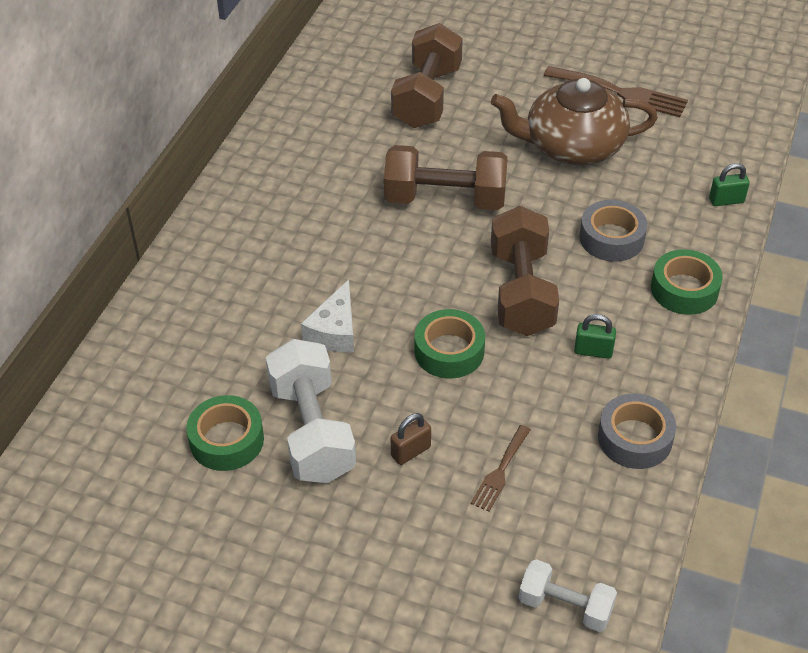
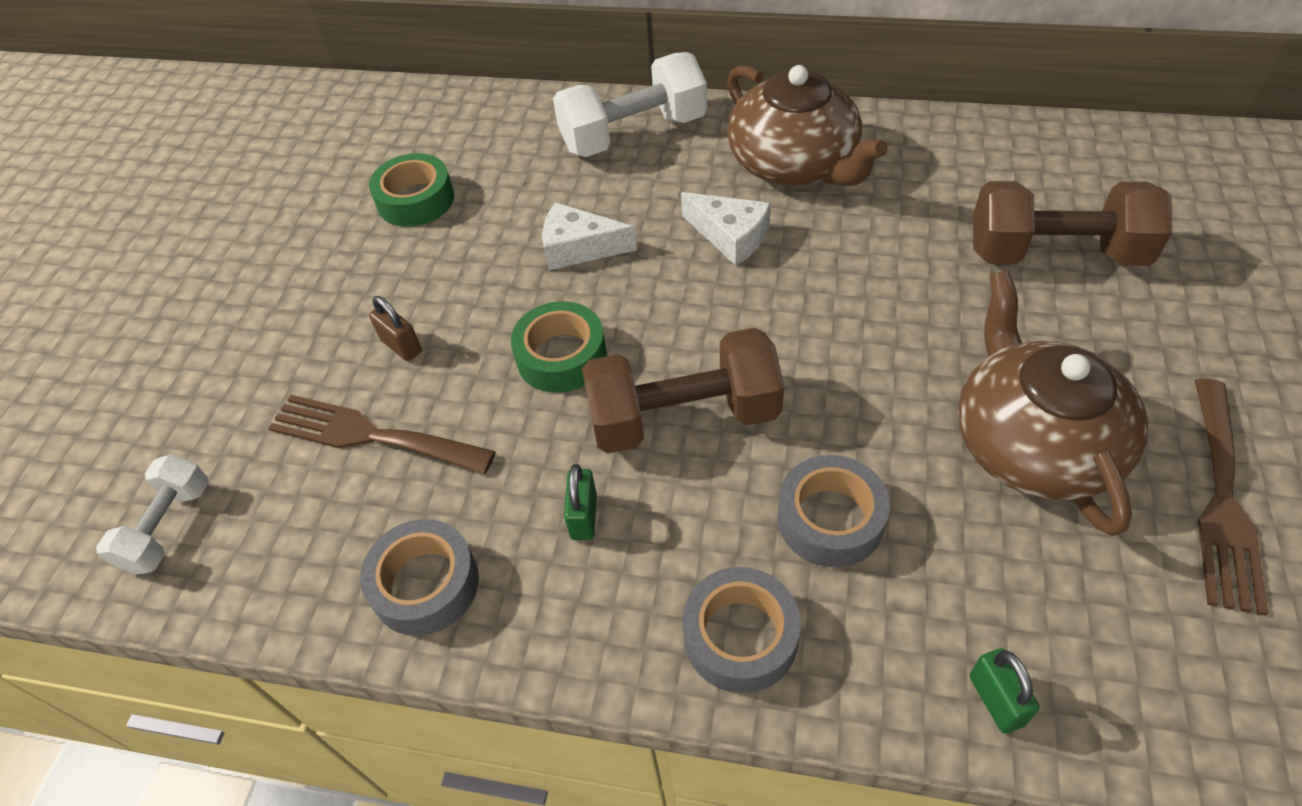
camera: 85 degrees right, 5 degrees up
(286, 194) = (794, 163): none -> brown teapot
(312, 431) = (429, 259): white dumbbell -> white dumbbell (634, 134)
(354, 242) = (730, 236): none -> white cheese
(445, 199) = (842, 308): brown dumbbell -> none
(500, 471) = (371, 435): brown fork -> brown fork, size x1.73
(684, 289) = (740, 636): green tape -> grey tape

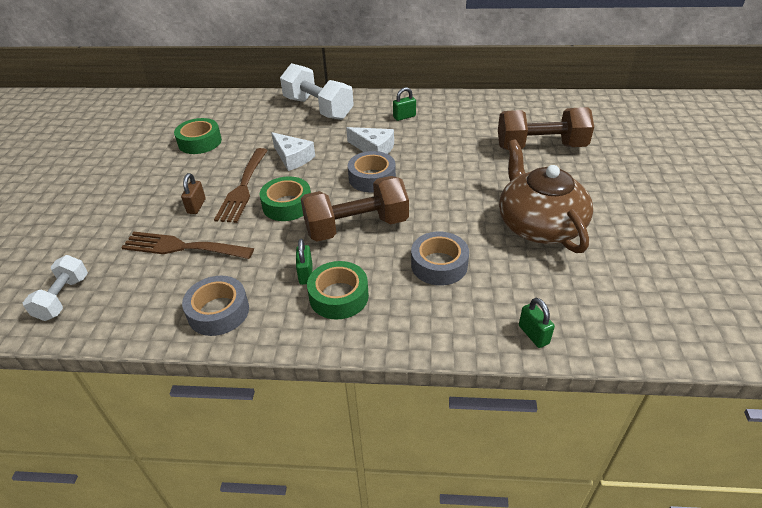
camera: 10 degrees left, 10 degrees down
(401, 346) = (196, 206): brown padlock -> brown padlock turned 60 degrees clockwise
(579, 248) = (293, 158): white cheese -> white cheese turned 135 degrees counterclockwise
(634, 134) = (318, 108): white dumbbell -> white dumbbell turned 75 degrees clockwise
(639, 573) = (339, 296): none -> green tape
(740, 636) = (396, 319): grey tape -> grey tape (372, 178)
(794, 163) = (404, 117): brown teapot -> green padlock
(1222, 501) = (635, 242): brown fork -> brown fork (243, 188)

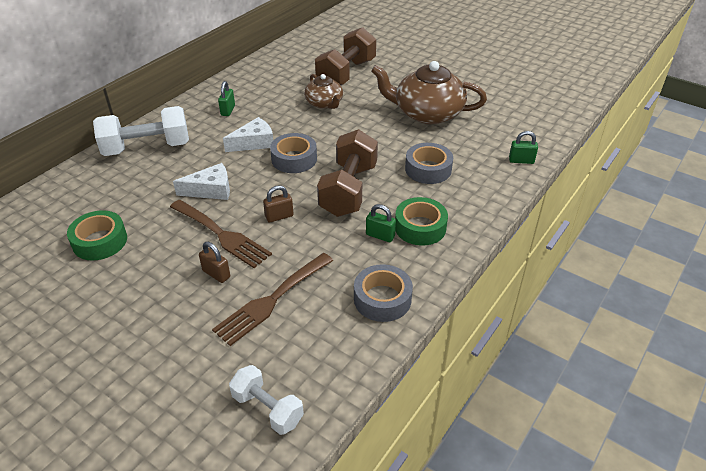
camera: 60 degrees left, 0 degrees up
(287, 205) = (279, 216): green tape -> brown padlock
(475, 156) = (324, 103): none -> brown teapot

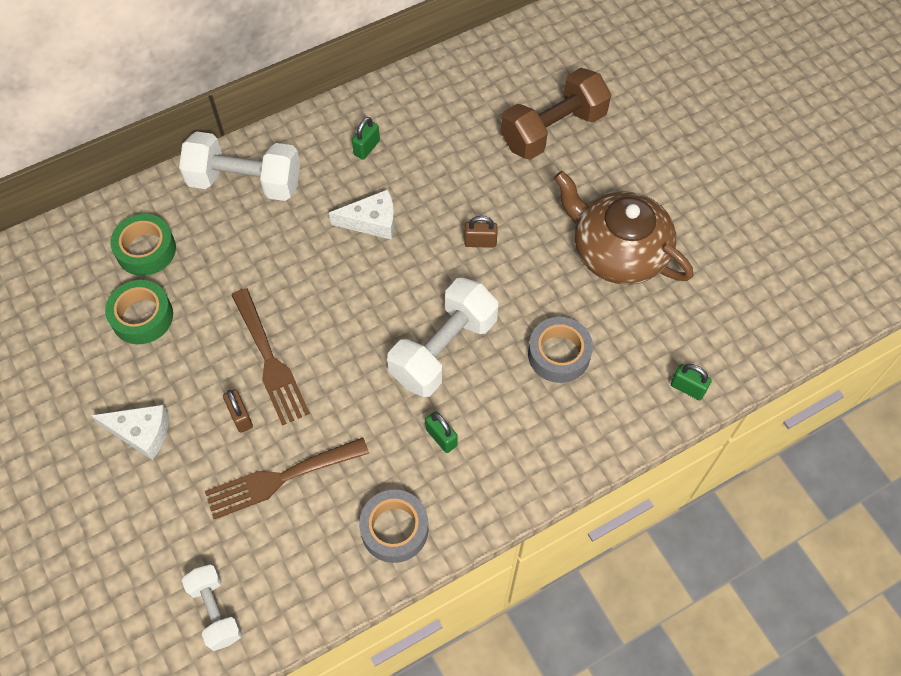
camera: 25 degrees right, 20 degrees up
(211, 190) = (287, 284): white cheese -> white cheese (141, 433)
(279, 216) = (344, 359): brown padlock -> brown padlock (480, 242)
(294, 159) = (405, 270): grey tape -> none
(324, 103) = (493, 180): brown teapot -> none
(348, 190) = (443, 349): brown dumbbell -> white dumbbell
(420, 227) = (494, 445): green tape -> green tape (146, 250)

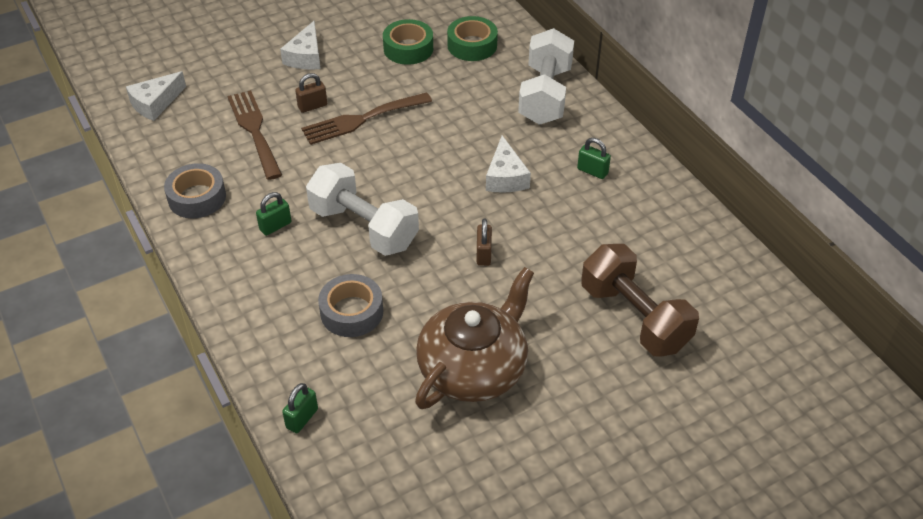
camera: 90 degrees right, 15 degrees down
(216, 611) = (155, 103): white dumbbell -> white cheese

